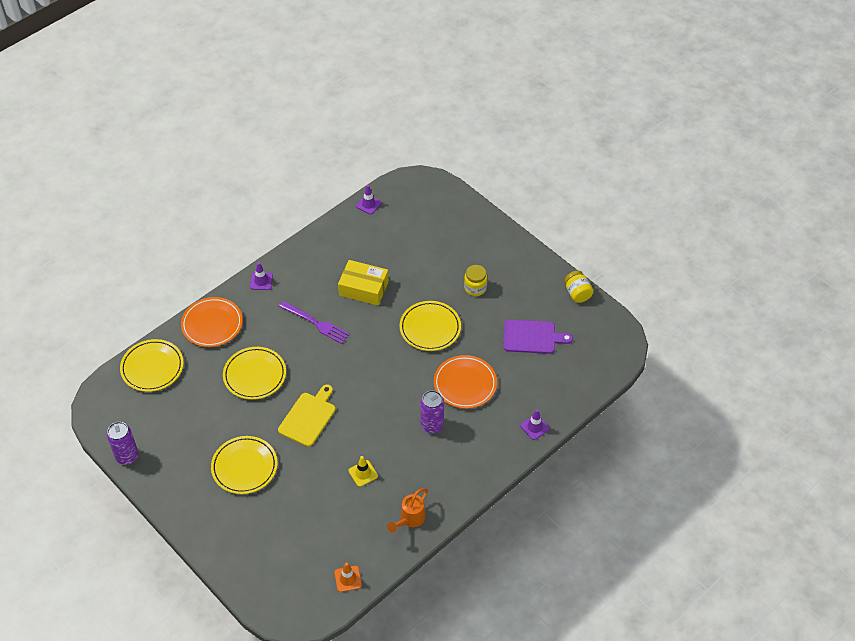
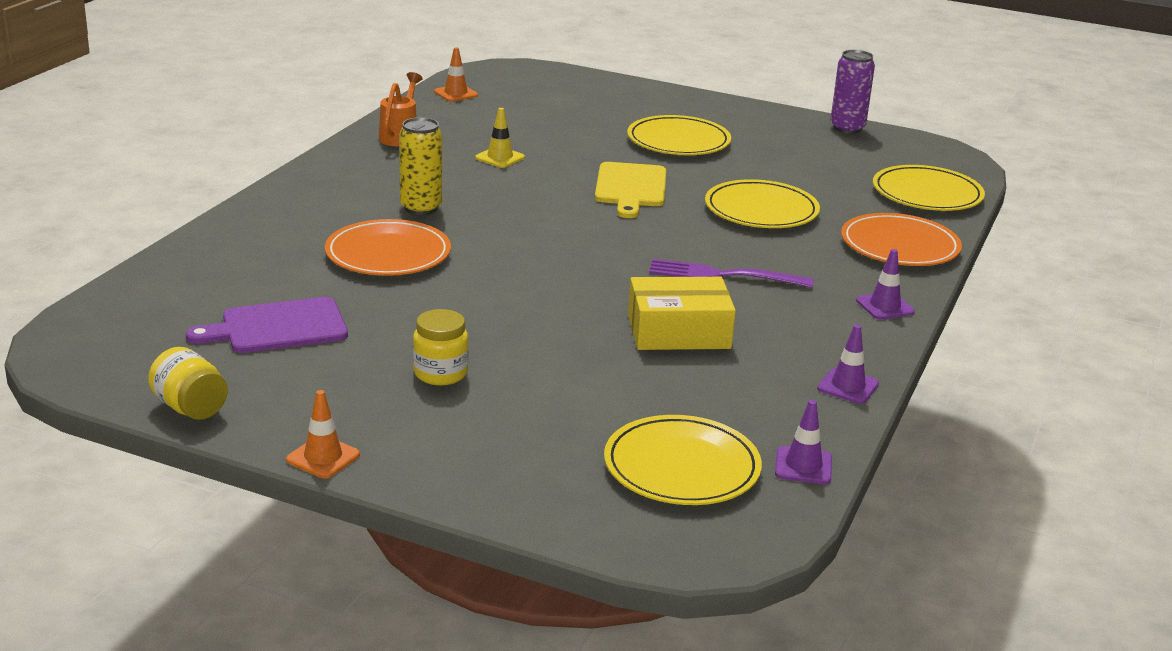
camera: 155 degrees right, 25 degrees down
(430, 328) = (500, 305): yellow plate -> yellow plate (681, 467)
(432, 425) = (421, 208): purple can -> yellow can
(534, 253) = (323, 457): none -> orange traffic cone
(535, 427) = (234, 231): purple traffic cone -> purple traffic cone (848, 386)

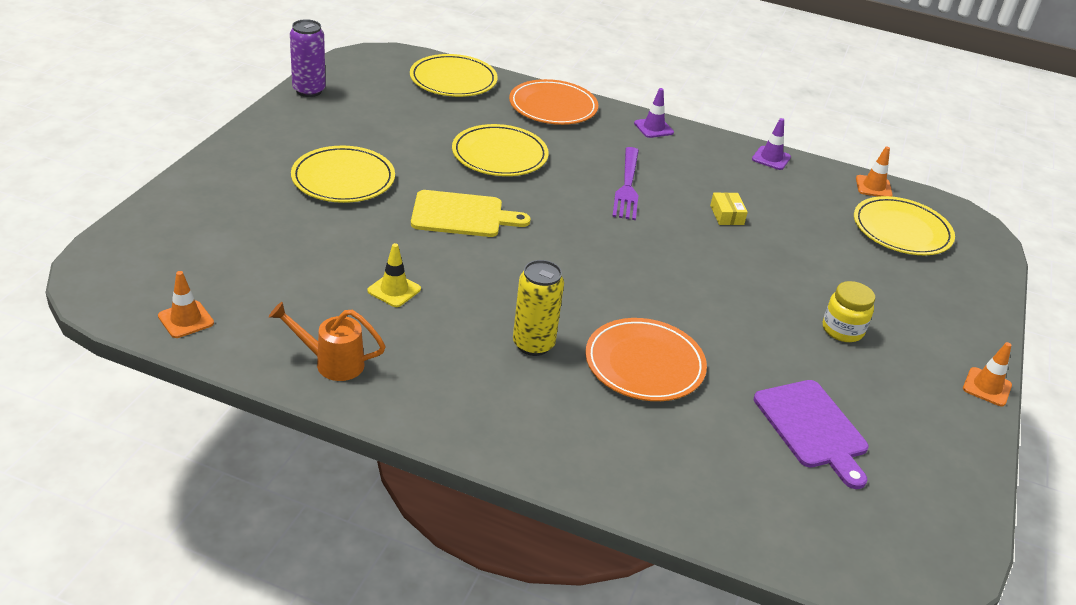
camera: 95 degrees left, 10 degrees up
(190, 408) = (966, 469): yellow jar -> none
(678, 332) = (727, 215): yellow box -> yellow box, size x0.49
(803, 466) = (873, 187): purple traffic cone -> orange traffic cone

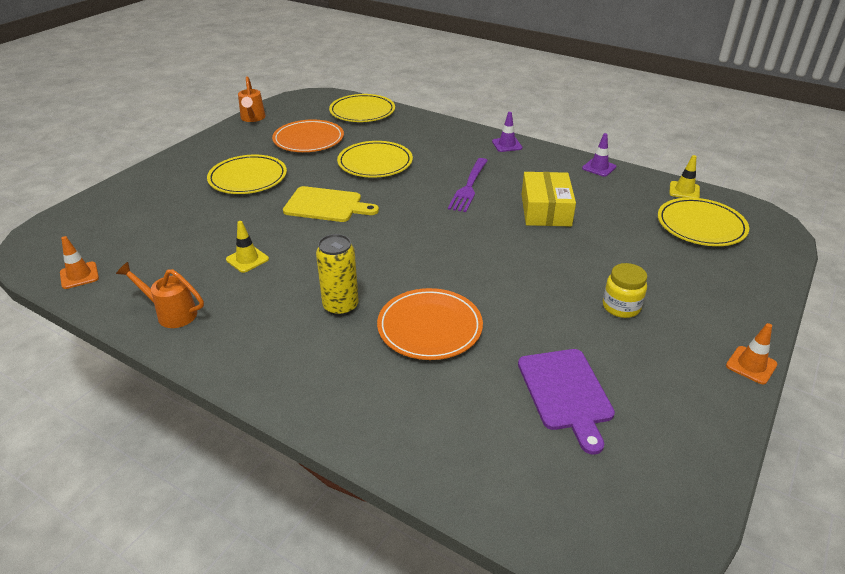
camera: 15 degrees right, 0 degrees up
(309, 90) = (252, 118): purple can -> orange watering can
(553, 107) = (431, 129): orange plate -> orange plate (308, 139)
(727, 215) = (546, 210): yellow box -> yellow box, size x2.05
(873, 187) = (684, 191): orange traffic cone -> yellow traffic cone

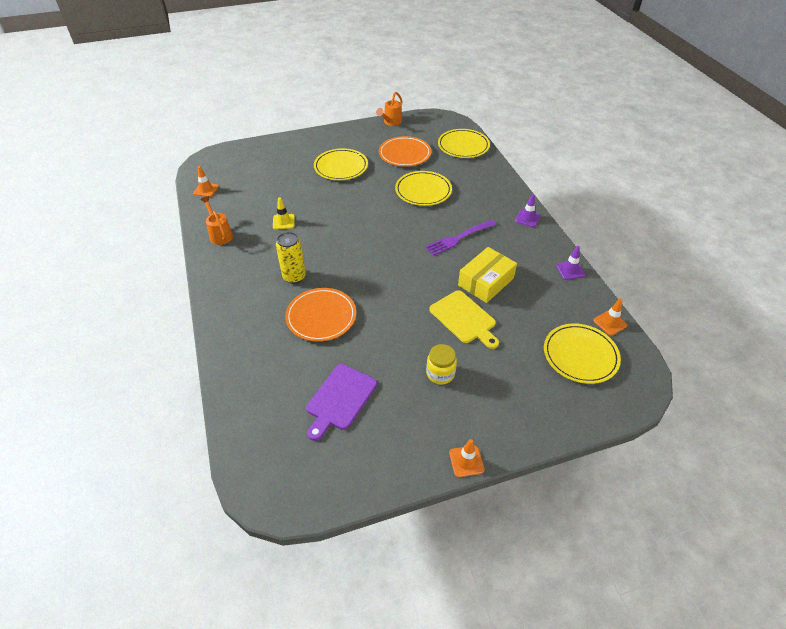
camera: 40 degrees right, 10 degrees up
(326, 205) = (360, 208): yellow cutting board -> yellow cutting board (464, 318)
(684, 191) = (610, 323): yellow traffic cone -> orange traffic cone

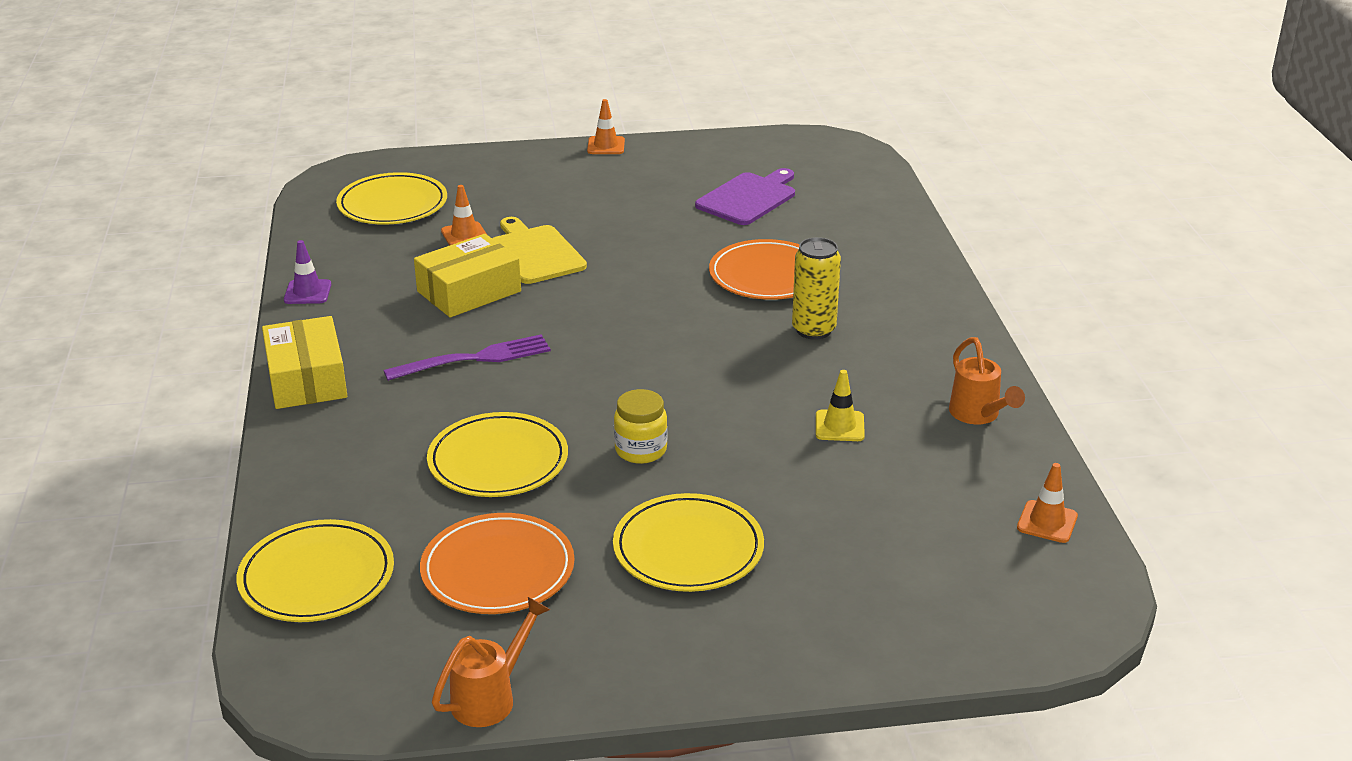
camera: 170 degrees left, 15 degrees down
(440, 373) = (602, 206): yellow jar -> yellow jar (641, 450)
(527, 218) = (306, 379): purple traffic cone -> yellow box
(610, 323) = (313, 229): orange traffic cone -> orange traffic cone (464, 235)

